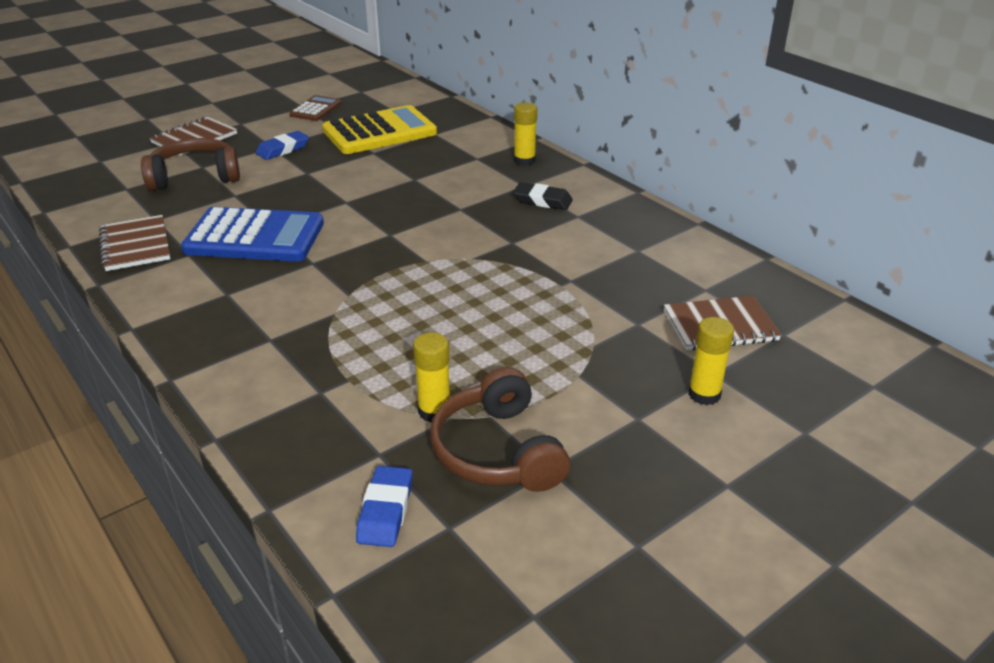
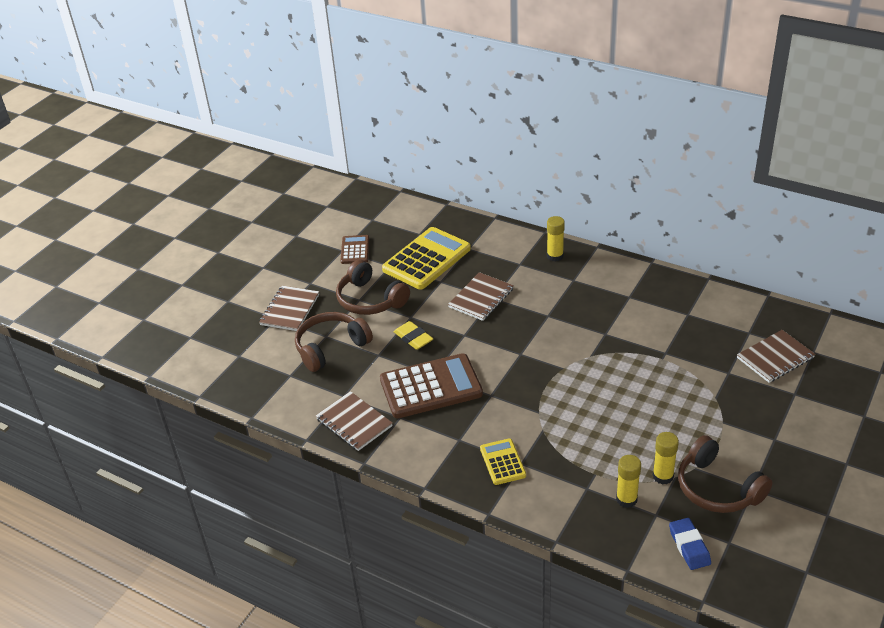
camera: 20 degrees left, 5 degrees up
(249, 331) = (502, 462): none -> yellow calculator
(255, 237) = (431, 387): blue calculator -> brown calculator
(283, 149) = (370, 299): blue eraser -> brown headphones
(288, 191) = (413, 338): none -> yellow eraser
(401, 176) = (481, 298): none -> brown notebook
(542, 201) = (596, 290): black eraser -> none
(704, 394) = (798, 410): yellow glue stick -> yellow glue stick (626, 499)

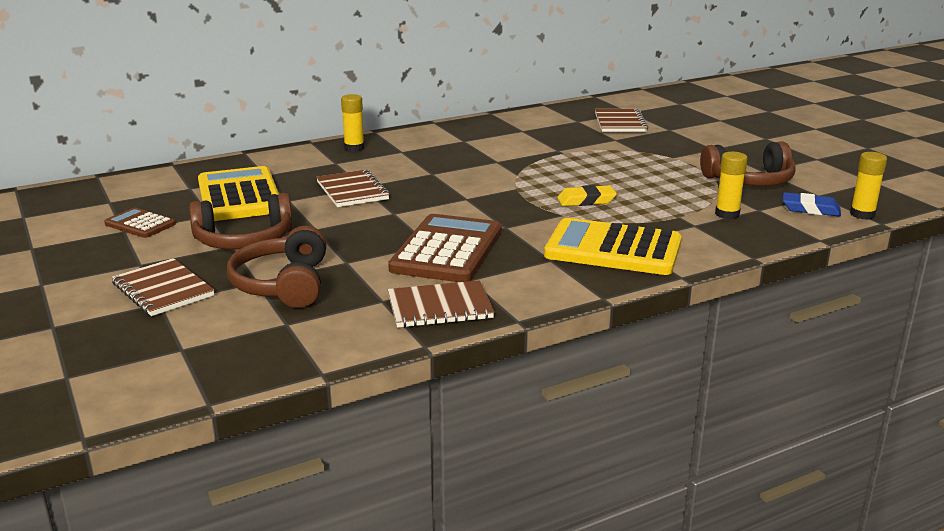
camera: 60 degrees left, 15 degrees down
(413, 338) = (353, 237): yellow eraser -> yellow eraser (586, 200)
(502, 462) = (613, 249): yellow calculator -> yellow calculator, size x1.92
(663, 476) = (713, 194): yellow glue stick -> yellow glue stick (862, 214)

